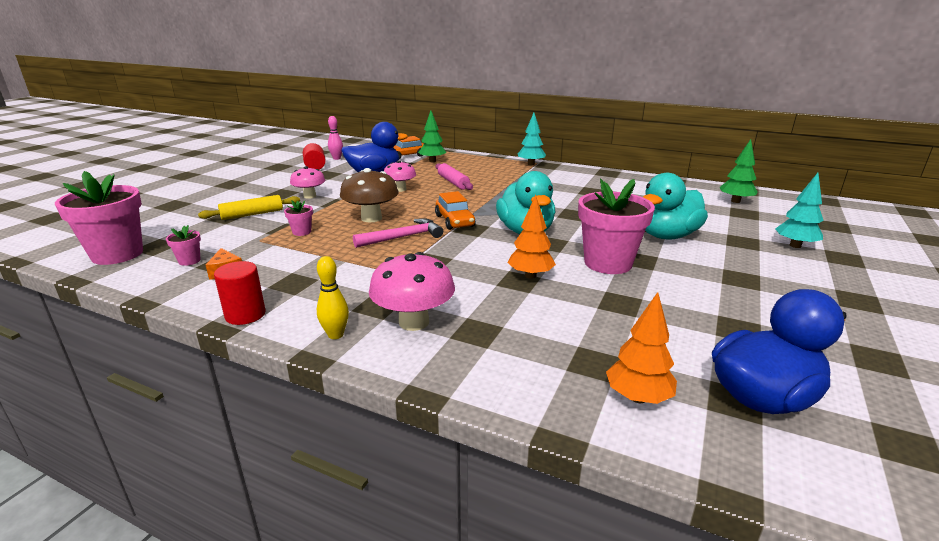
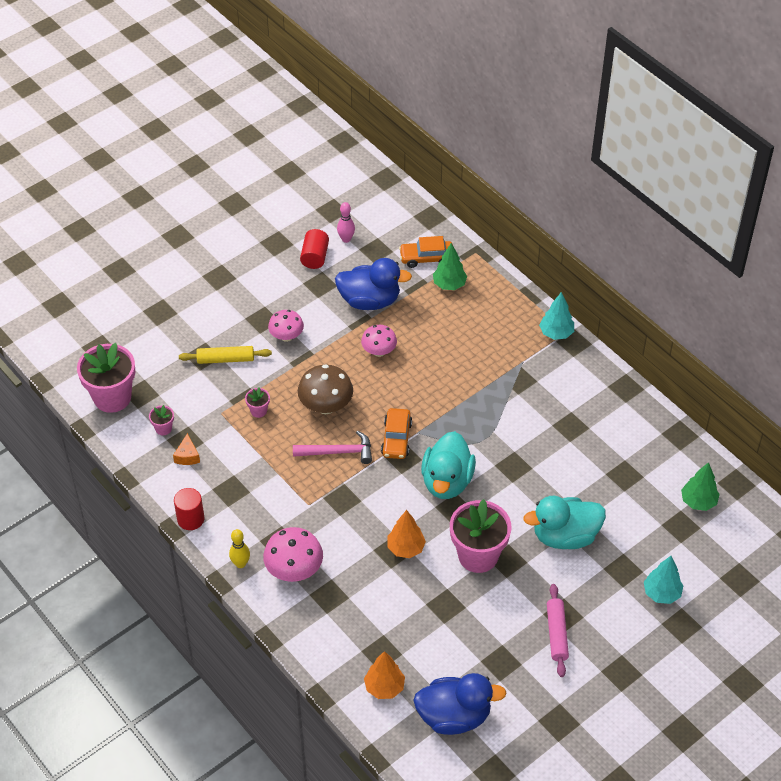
camera: 25 degrees right, 25 degrees up
(453, 182) = (441, 353): pink rolling pin -> pink rolling pin (556, 634)

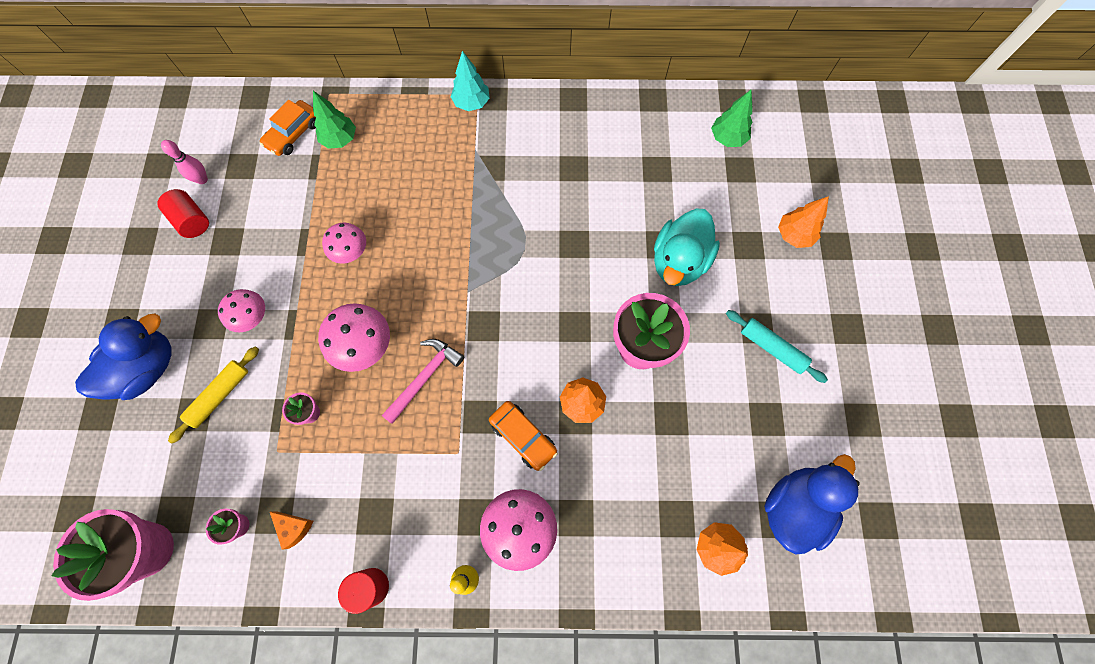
camera: 50 degrees left, 20 degrees up
(326, 406) = (364, 346): brown mushroom -> pink mushroom
(370, 300) = (289, 215): blue duck -> blue duck (147, 368)
(396, 439) = (458, 314): orange car -> orange car (523, 437)
(447, 481) = (541, 309): turquoise duck -> none
(556, 634) = (772, 348): pink rolling pin -> turquoise rolling pin
(661, 593) = (794, 235): turquoise tree -> orange tree

